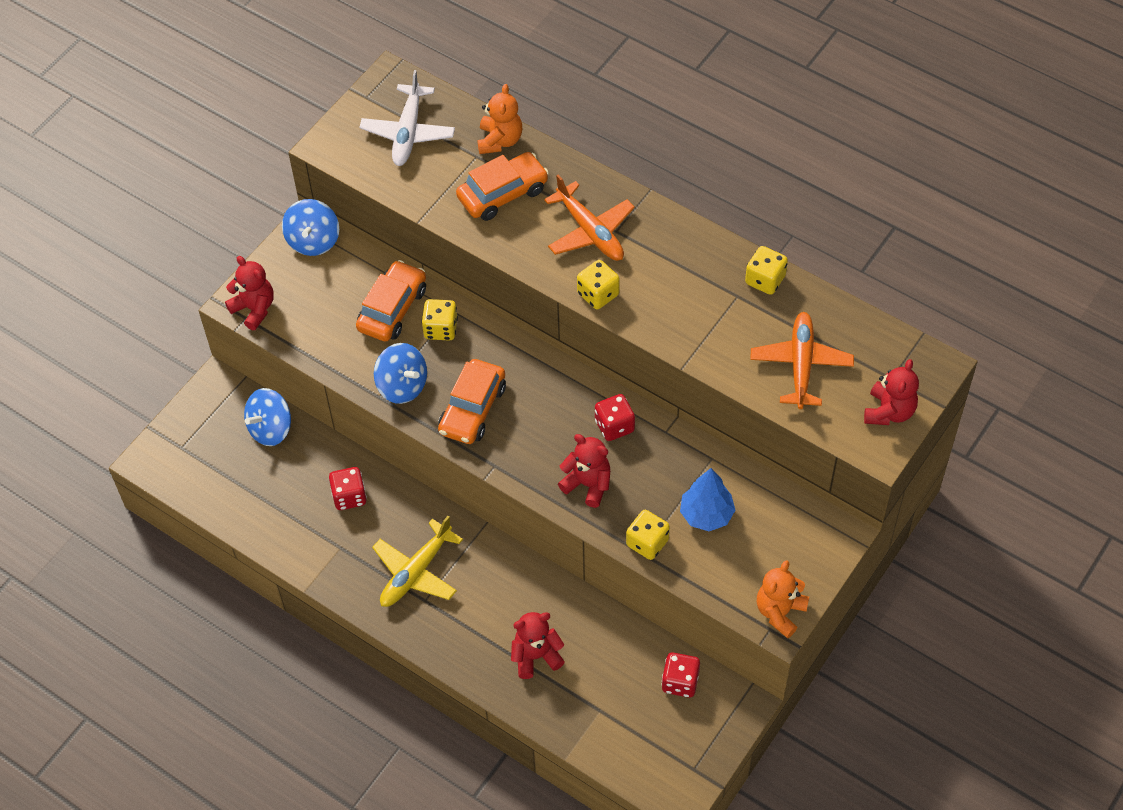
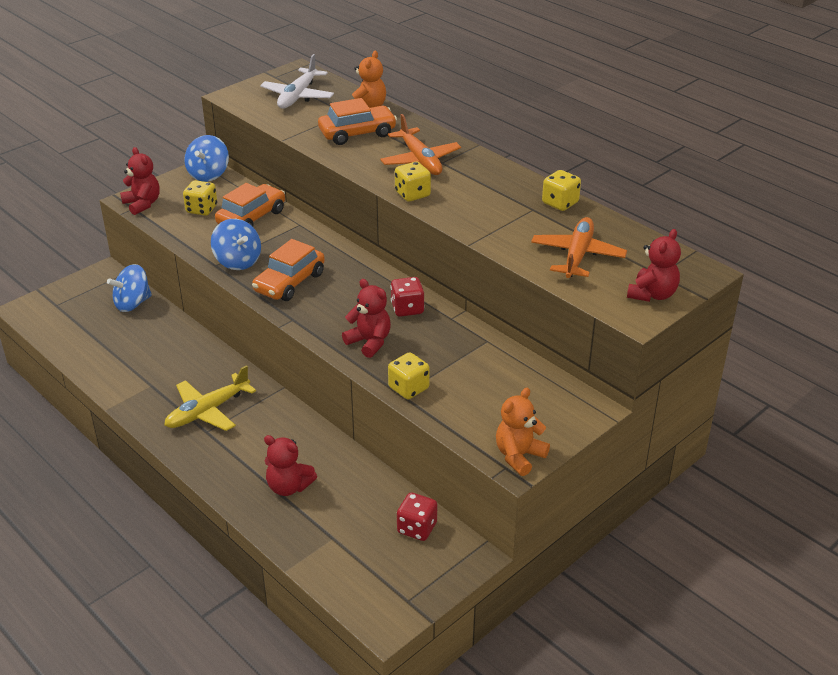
camera: 10 degrees right, 20 degrees down
(349, 496) = (175, 354): red dice -> none
(441, 329) = (285, 233): yellow dice -> yellow dice (202, 209)
(536, 656) = (289, 487): red teddy bear -> red teddy bear turned 150 degrees counterclockwise
(706, 515) = (470, 377): blue tree -> none

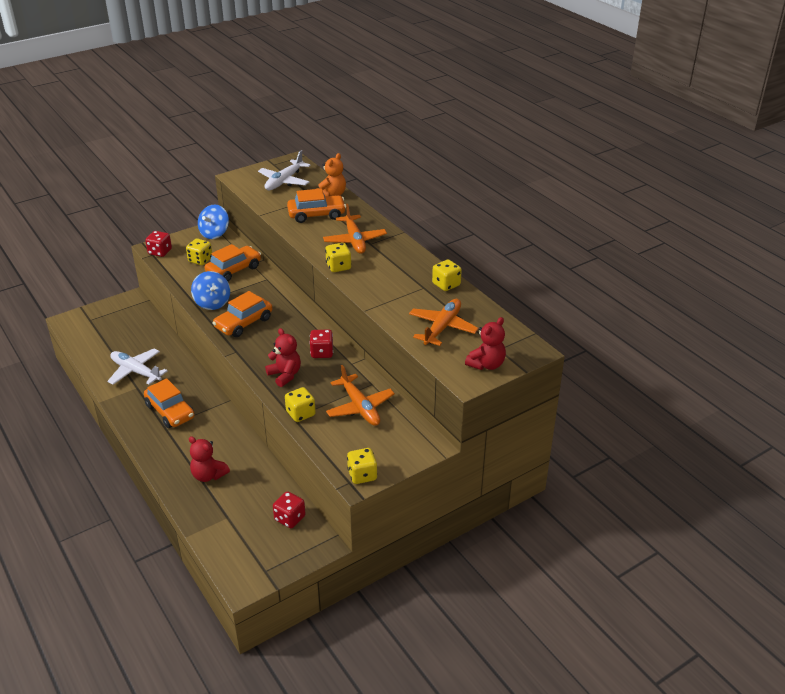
camera: 10 degrees right, 0 degrees up
(132, 303) = (143, 325): blue spinning top -> none
(142, 204) = (160, 252): red teddy bear -> red dice
(143, 365) = (136, 371): none -> white plane
(208, 411) = (170, 411): yellow plane -> orange car
(483, 371) = (360, 407): none -> orange plane
(519, 456) = (362, 475): orange teddy bear -> yellow dice

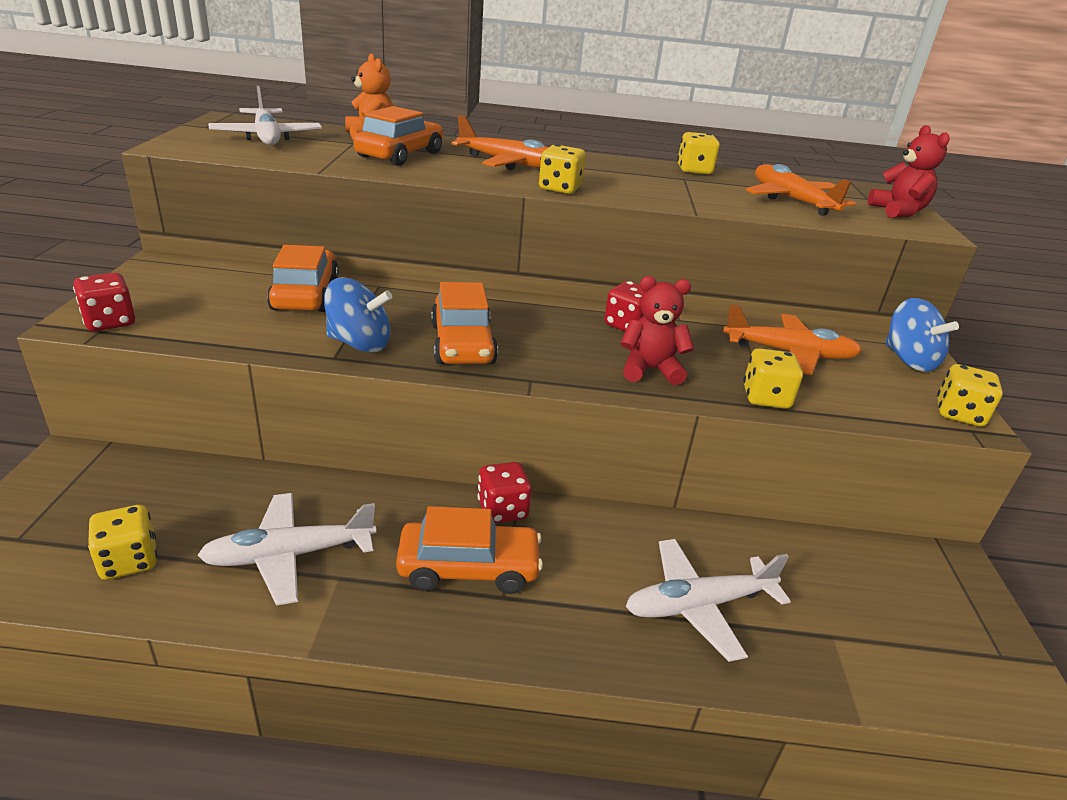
camera: 55 degrees left, 5 degrees down
(200, 260) = (219, 304): yellow dice -> yellow dice (129, 561)
(208, 475) = (699, 605): red teddy bear -> white plane
(214, 233) = (174, 267): blue spinning top -> blue spinning top (908, 360)
(290, 518) = (875, 566): red dice -> red dice (502, 510)

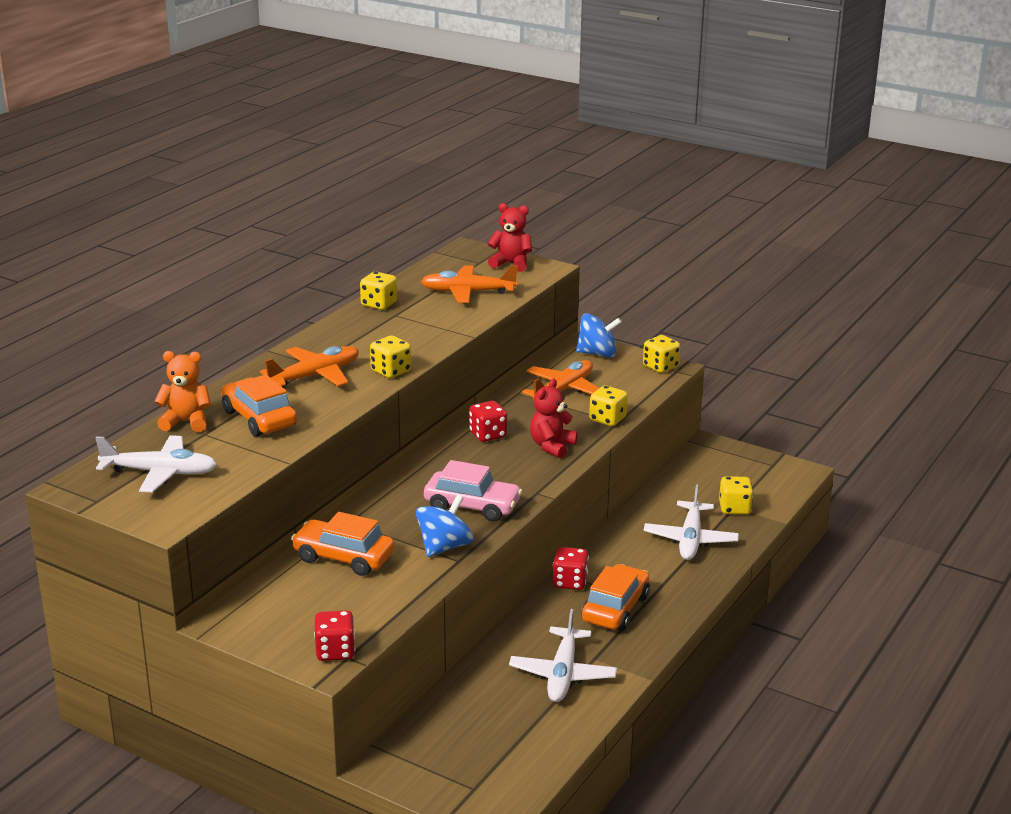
camera: 60 degrees left, 5 degrees down
(129, 561) = (528, 740): yellow dice -> yellow dice (734, 508)
(462, 344) = (472, 506): orange car -> pink car

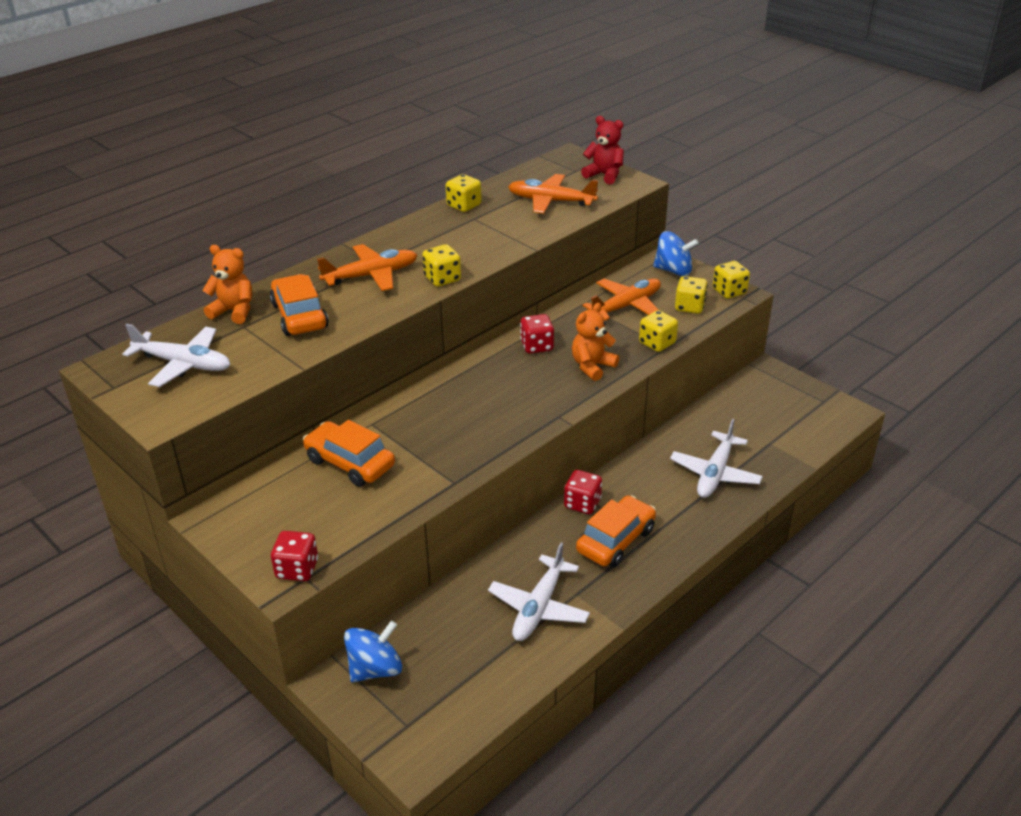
camera: 15 degrees right, 10 degrees up
(444, 547) = (447, 465): blue spinning top -> blue spinning top (375, 669)
(472, 506) = (491, 423): pink car -> none
(552, 446) = (592, 366): red teddy bear -> orange teddy bear
(734, 508) = (770, 445): yellow dice -> yellow dice (689, 307)

